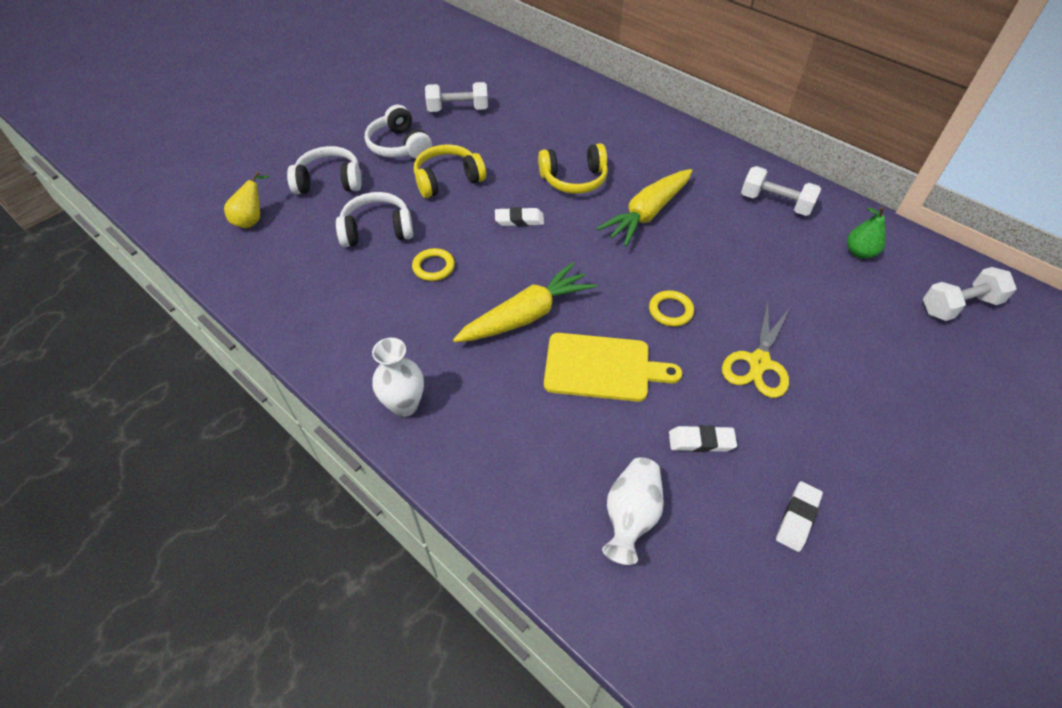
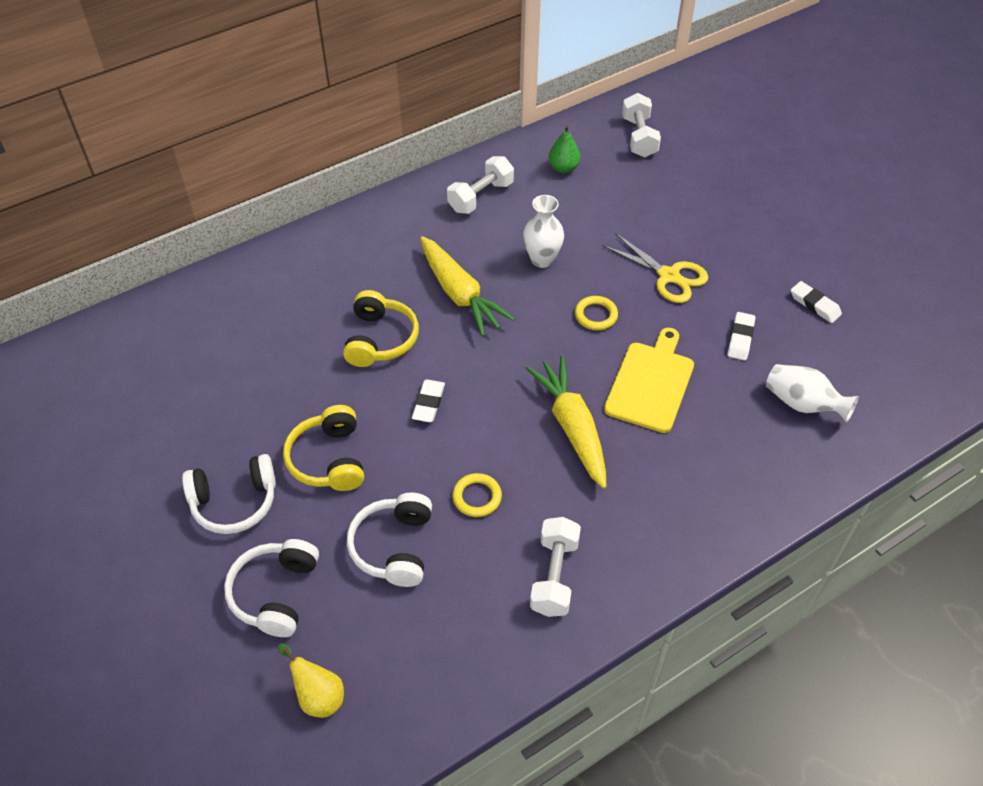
camera: 75 degrees left, 0 degrees up
(404, 405) = (663, 551): white vase -> white vase (542, 259)
(458, 109) = (187, 424): white dumbbell -> white dumbbell (554, 576)

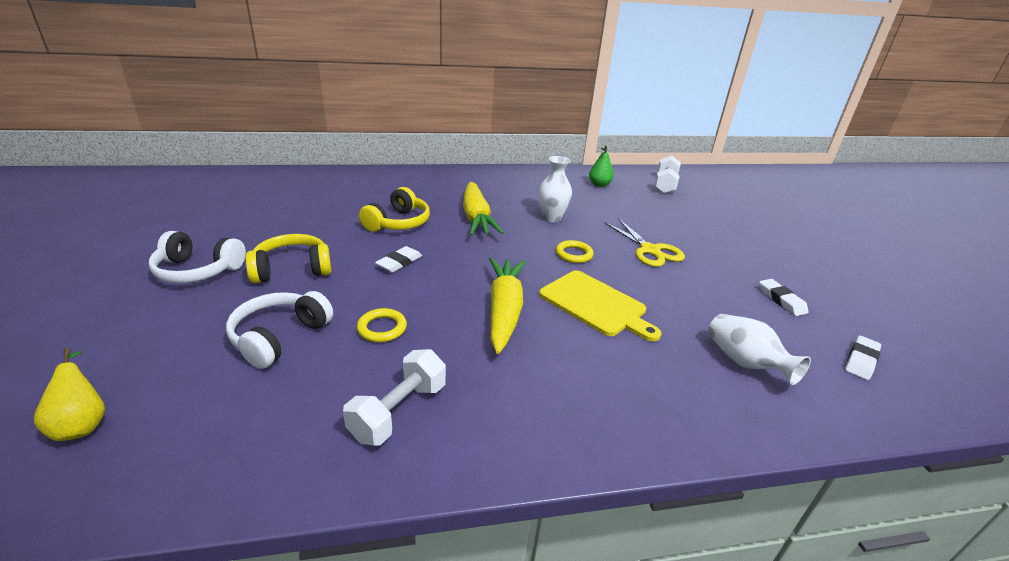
camera: 20 degrees right, 20 degrees down
(275, 593) = (152, 333): white headphones -> none
(329, 459) = (292, 269): yellow headphones -> yellow headphones turned 60 degrees clockwise
(481, 197) = (530, 183): white dumbbell -> none
(650, 383) = (595, 304): yellow cutting board -> yellow cutting board turned 90 degrees clockwise
(740, 339) = (697, 301): white eraser -> white eraser (861, 360)

